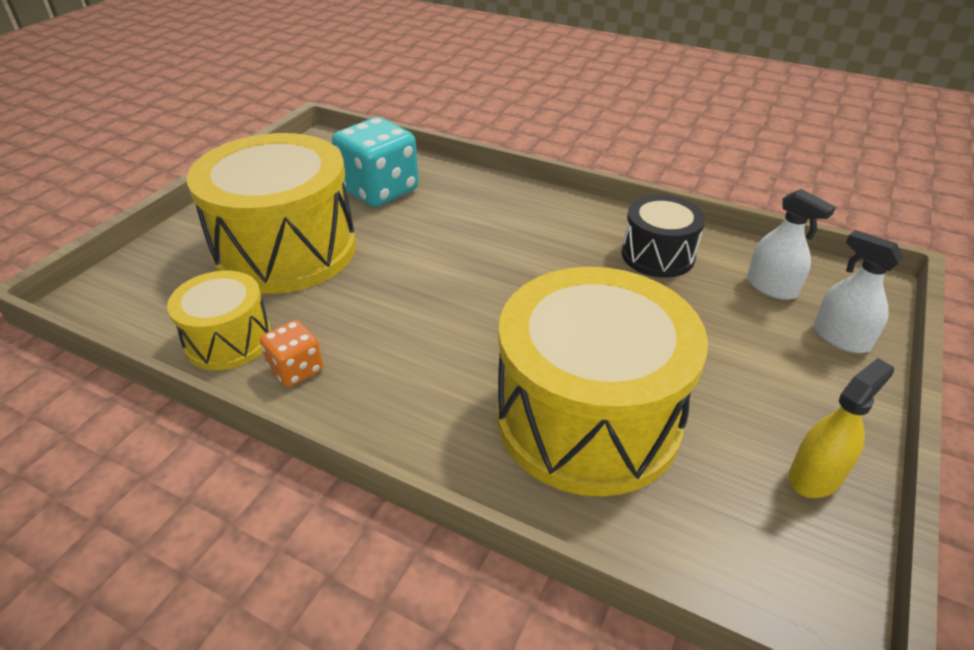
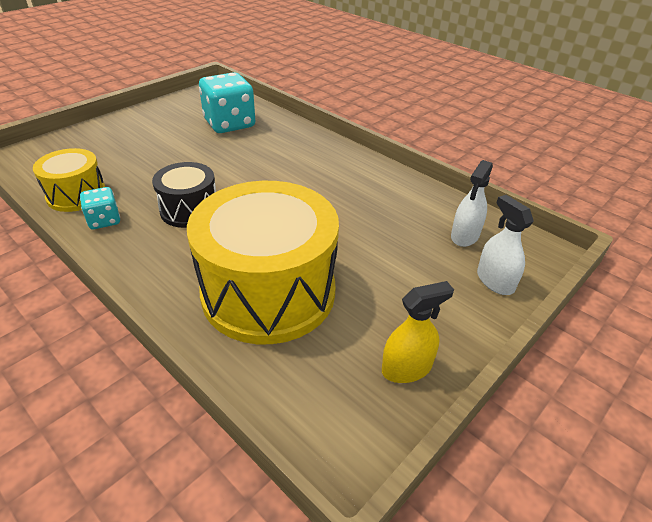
camera: 15 degrees right, 0 degrees up
(286, 250) = (146, 149): yellow drum -> none
(296, 369) = (104, 220): orange dice -> turquoise dice
(657, 255) = (393, 198): black drum -> black drum (189, 210)
(771, 287) = (465, 236): white spray bottle -> white spray bottle turned 60 degrees clockwise

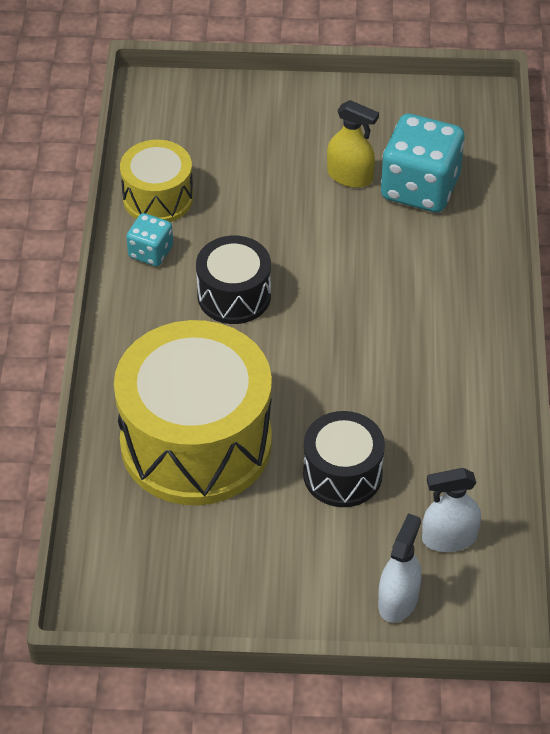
camera: 50 degrees right, 10 degrees up
(373, 247) = (342, 474): none -> black drum
(406, 368) = (211, 594): yellow spray bottle -> yellow spray bottle (350, 176)

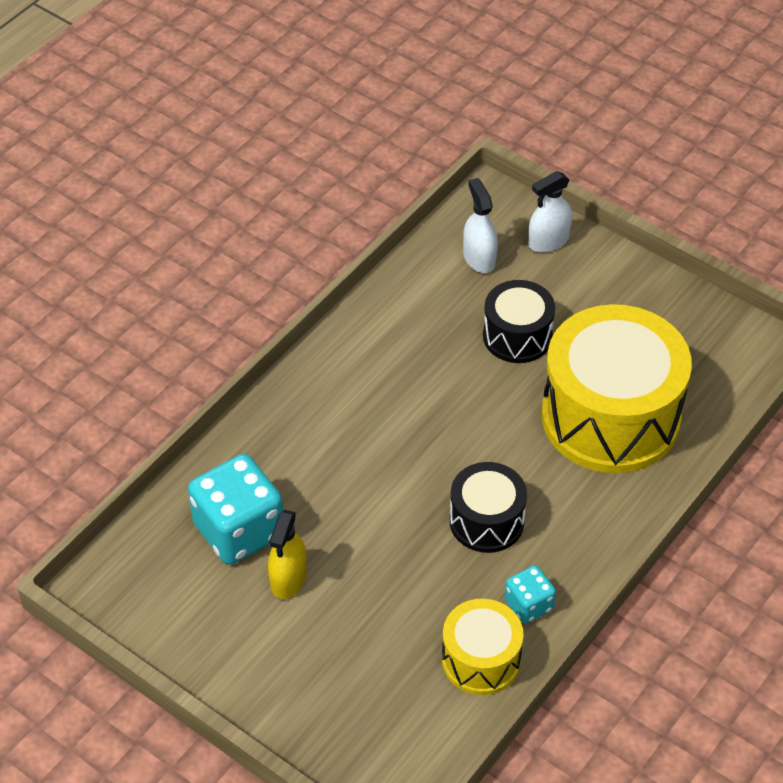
camera: 145 degrees left, 0 degrees up
(350, 176) = (288, 578): yellow spray bottle -> yellow spray bottle turned 135 degrees counterclockwise
(449, 538) = (479, 258): white spray bottle -> white spray bottle turned 135 degrees counterclockwise

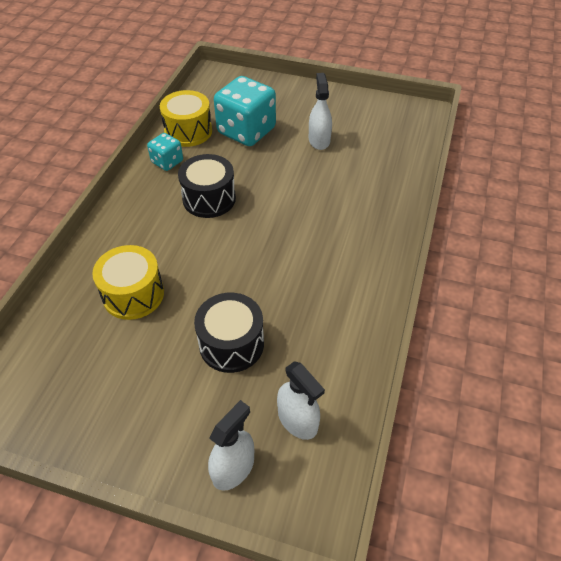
camera: 160 degrees right, 0 degrees up
(239, 530) = (364, 155): turquoise dice -> turquoise dice (246, 131)
(288, 578) = (319, 140): yellow spray bottle -> white spray bottle
(610, 417) = (133, 294): yellow drum -> yellow drum, size x0.52

